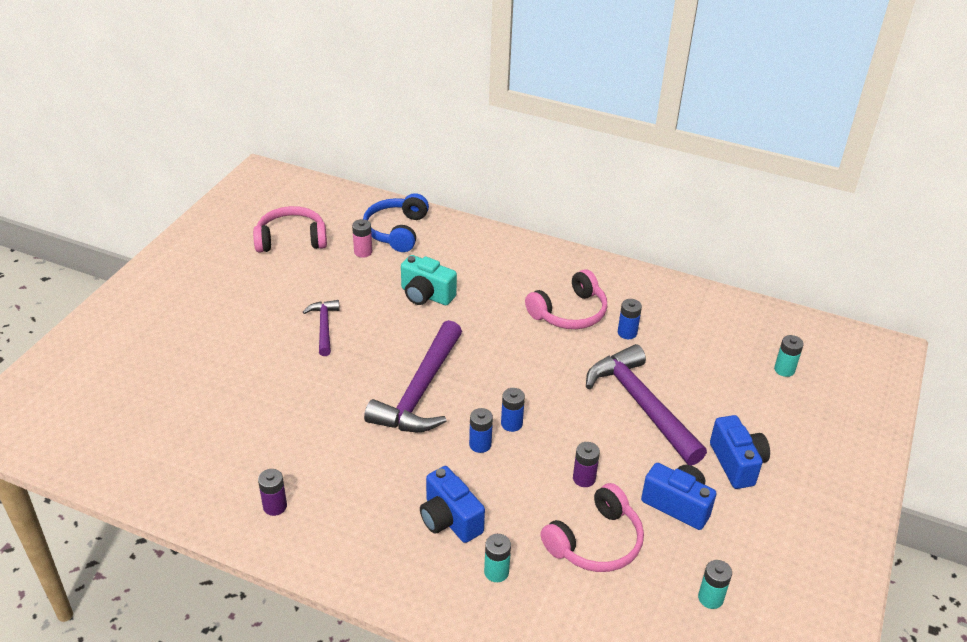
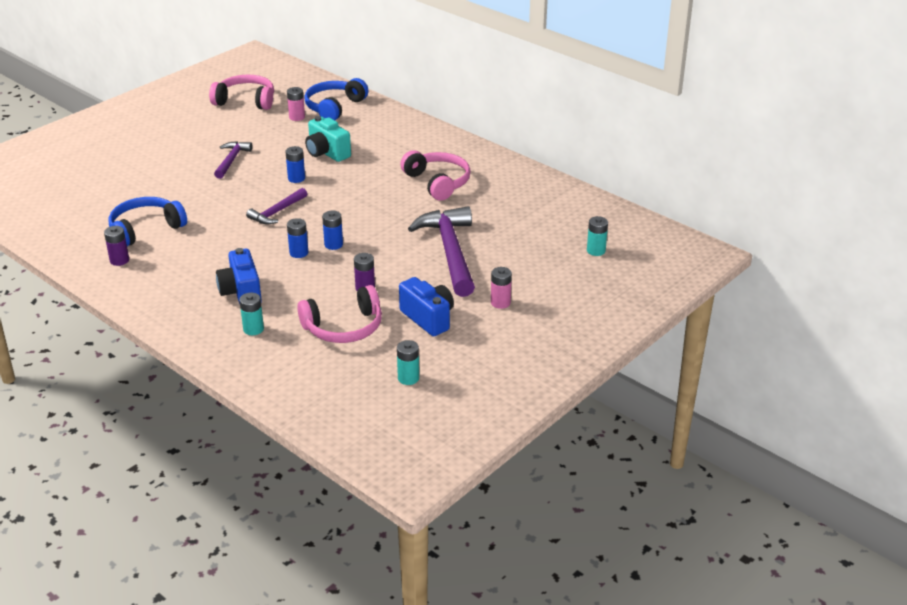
camera: 20 degrees right, 5 degrees down
(280, 451) = (145, 229): none -> blue headphones
(420, 391) = (277, 212): purple hammer -> purple hammer, size x0.52
(569, 312) = (437, 182): pink headphones -> pink headphones turned 105 degrees counterclockwise
(627, 333) = (476, 204): blue battery -> blue battery (296, 178)
(737, 463) = (500, 303): blue camera -> pink battery

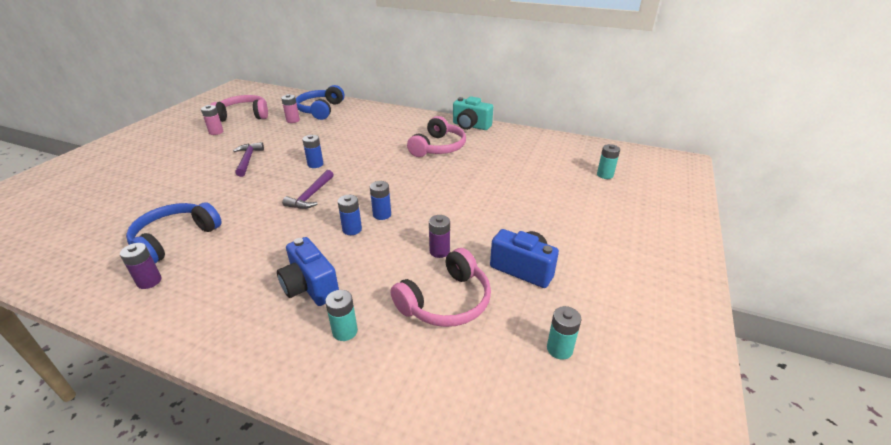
camera: 20 degrees left, 0 degrees up
(327, 153) = (332, 141): turquoise camera -> turquoise camera (470, 126)
(437, 182) = (438, 147): pink headphones -> pink headphones turned 75 degrees clockwise
(450, 252) = (492, 199): purple hammer -> none
(500, 303) = (574, 236): pink battery -> pink battery (216, 132)

